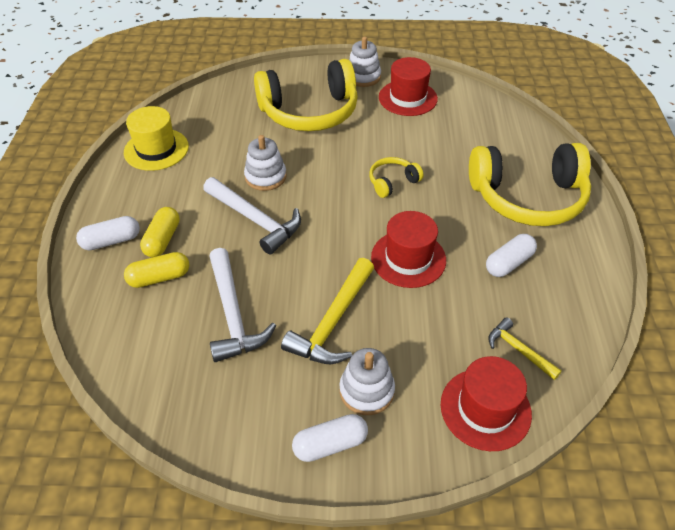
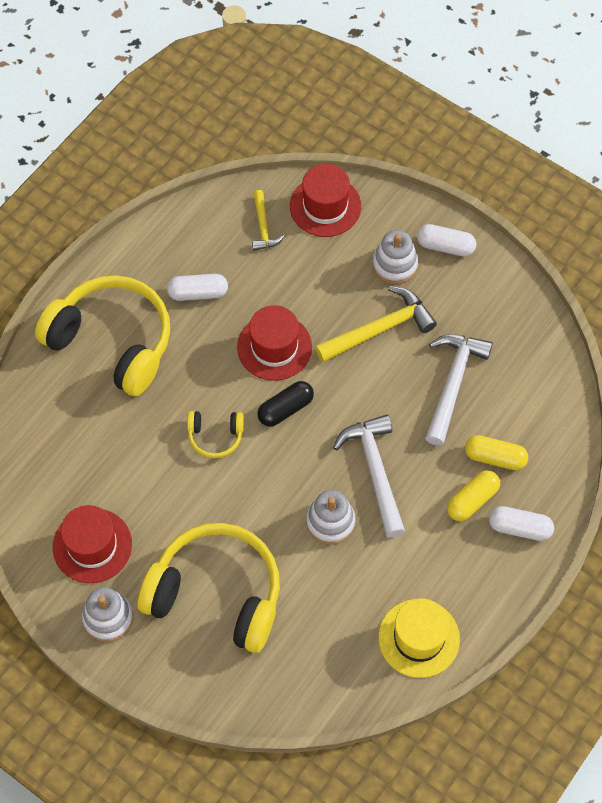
camera: 145 degrees left, 15 degrees up
(359, 223) = (285, 409): none -> black capsule

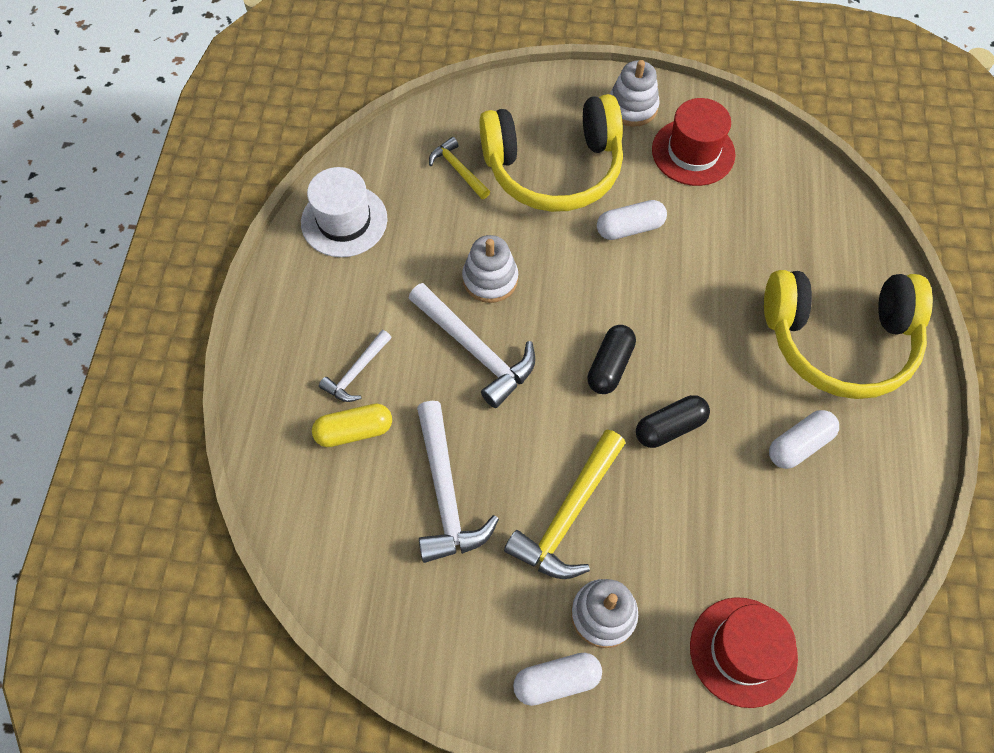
camera: 150 degrees right, 0 degrees up
(215, 436) = (659, 301): yellow headphones -> none
(263, 227) = (794, 574): yellow hammer -> yellow hammer (458, 170)
(274, 347) = (670, 427): red hat -> black capsule
(419, 638) = (344, 221): yellow hat -> white hat
(472, 500) = (356, 372): yellow capsule -> white hammer
(519, 528) = (292, 369): white capsule -> white capsule (630, 228)

